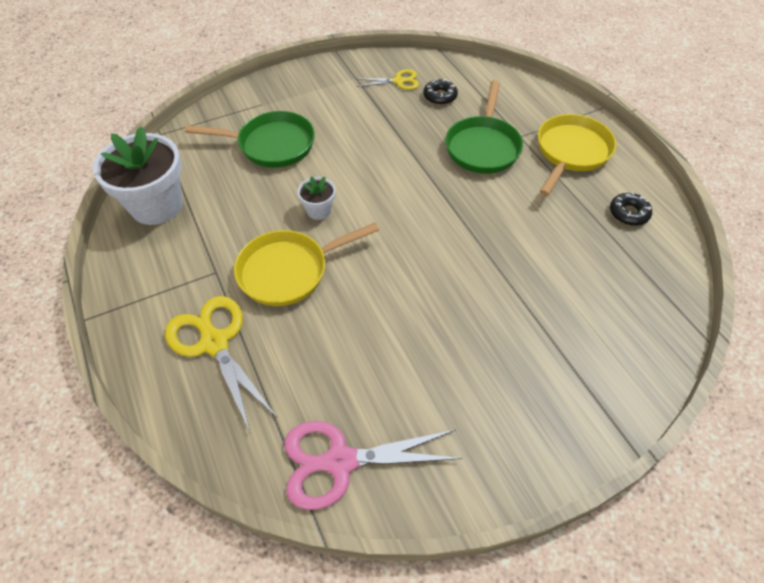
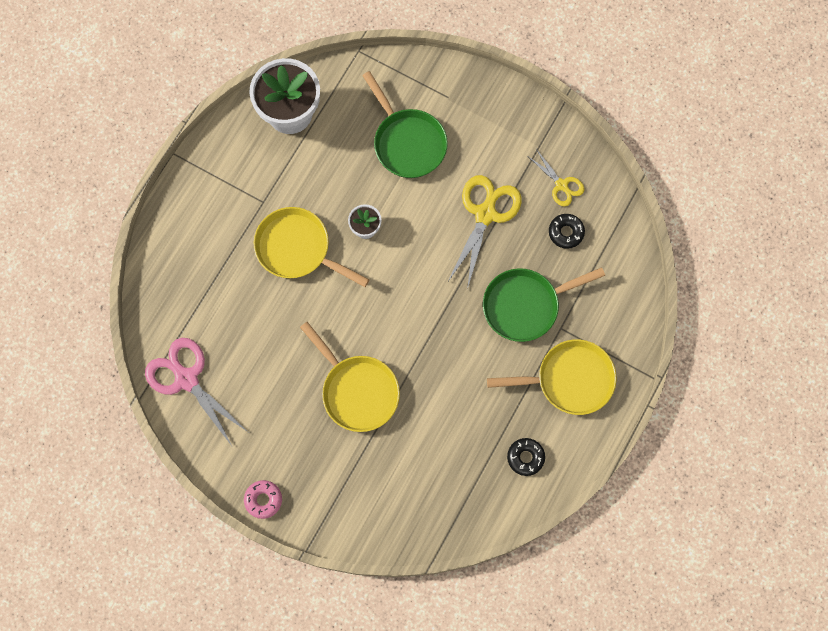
camera: 55 degrees right, 20 degrees up
(214, 343) = (211, 246): yellow scissors -> yellow scissors (485, 214)
(476, 302) = (357, 391): none -> yellow pan
(548, 464) = (263, 500): none -> pink donut

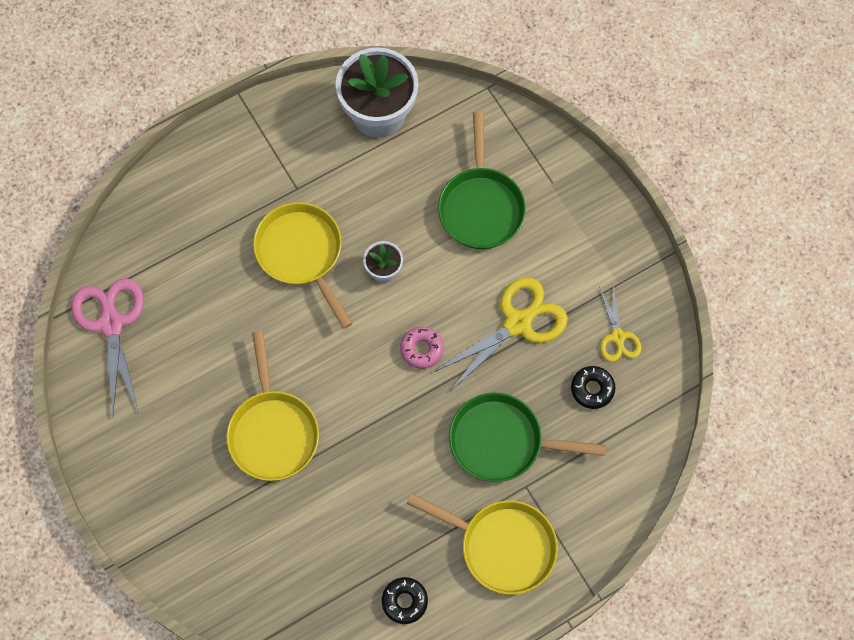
camera: 30 degrees right, 5 degrees down
(263, 500) = (110, 489): pink donut -> pink donut (421, 349)

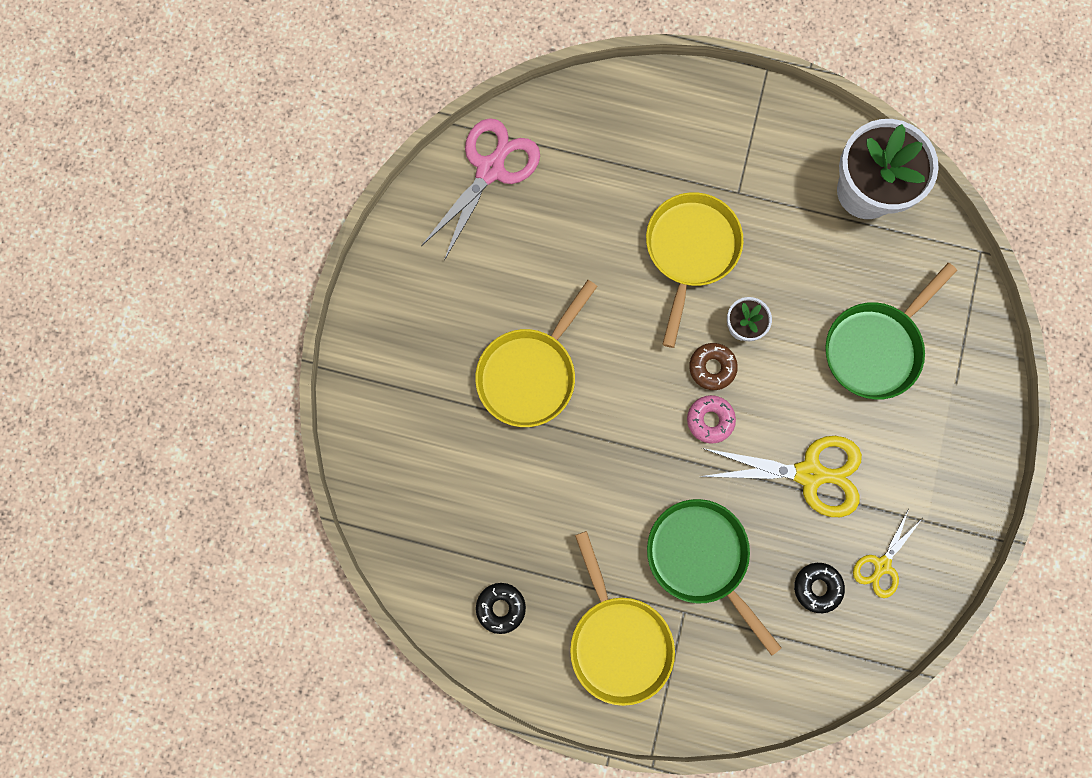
camera: 45 degrees right, 10 degrees up
(390, 315) = (712, 367): none -> brown donut

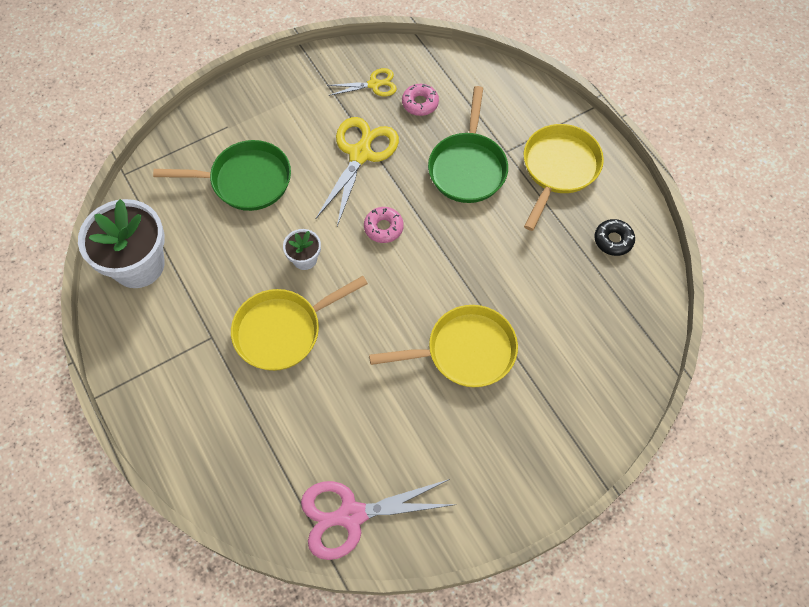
camera: 135 degrees left, 15 degrees down
(712, 367) = (349, 253): brown donut -> none
(809, 474) = (360, 154): yellow scissors -> yellow scissors turned 60 degrees clockwise
(817, 587) = (420, 103): black donut -> pink donut

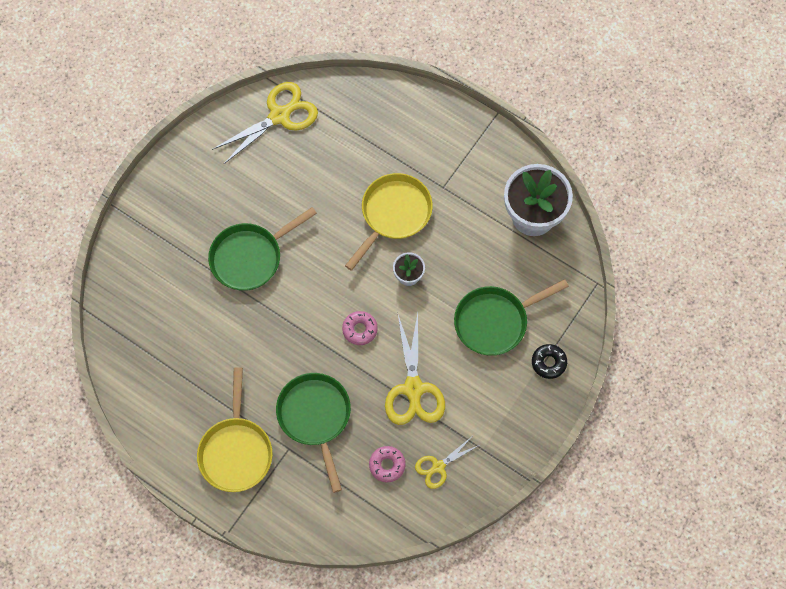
camera: 155 degrees right, 5 degrees up
(351, 515) = (279, 116): pink scissors -> yellow scissors
(465, 351) = (250, 257): yellow pan -> green pan
(613, 240) = (166, 401): black donut -> black donut (548, 363)

